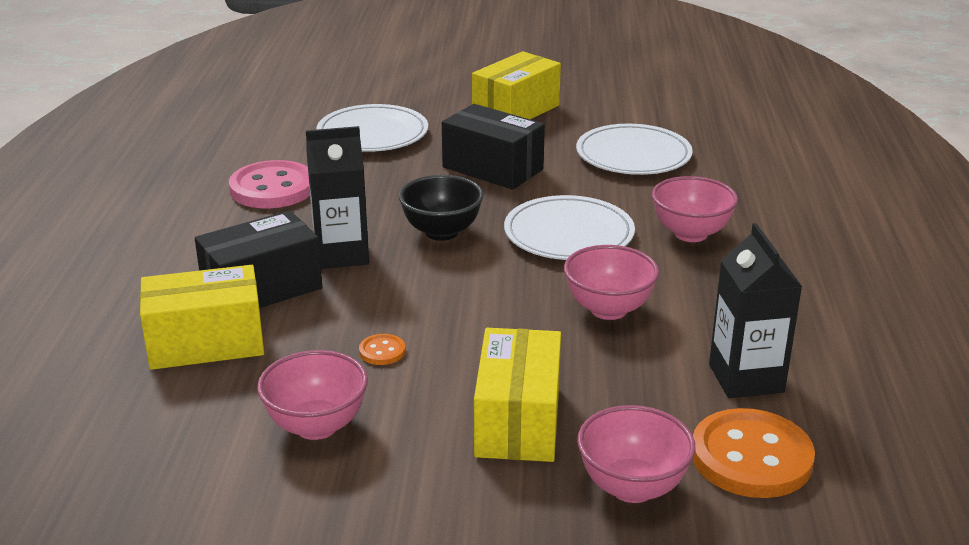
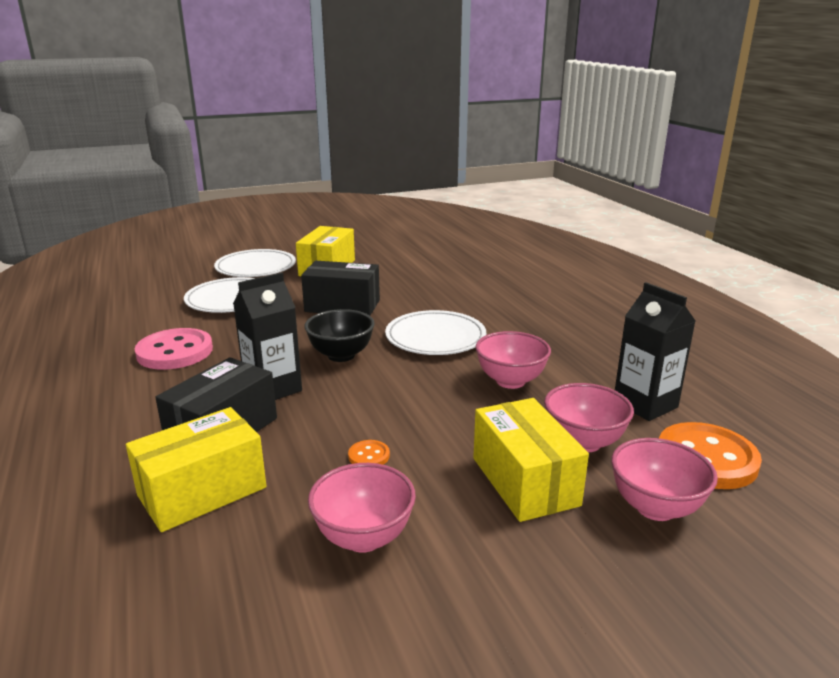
camera: 25 degrees left, 5 degrees down
(633, 155) = (432, 281): white plate -> white plate (256, 267)
(690, 234) = (515, 320): pink bowl -> pink bowl (583, 442)

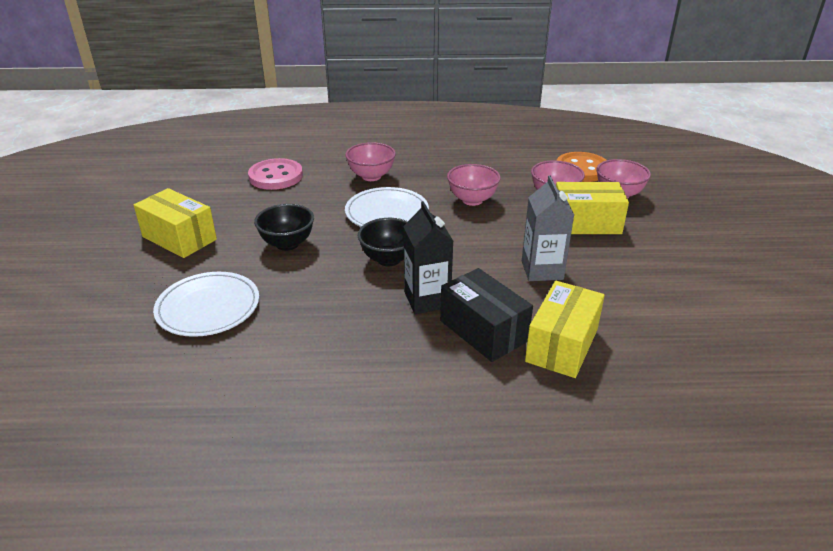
camera: 70 degrees left, 10 degrees up
(175, 352) = (315, 352): pink button -> pink button (276, 176)
(202, 491) = (562, 345): yellow box -> yellow box turned 45 degrees clockwise
(256, 267) = (124, 283): white plate -> none
(342, 306) = (287, 244): black box -> black bowl
(364, 537) = (625, 285): pink bowl -> pink bowl (371, 176)
(369, 456) = (542, 270): orange button -> grey carton
(645, 404) = (522, 167): black carton -> none

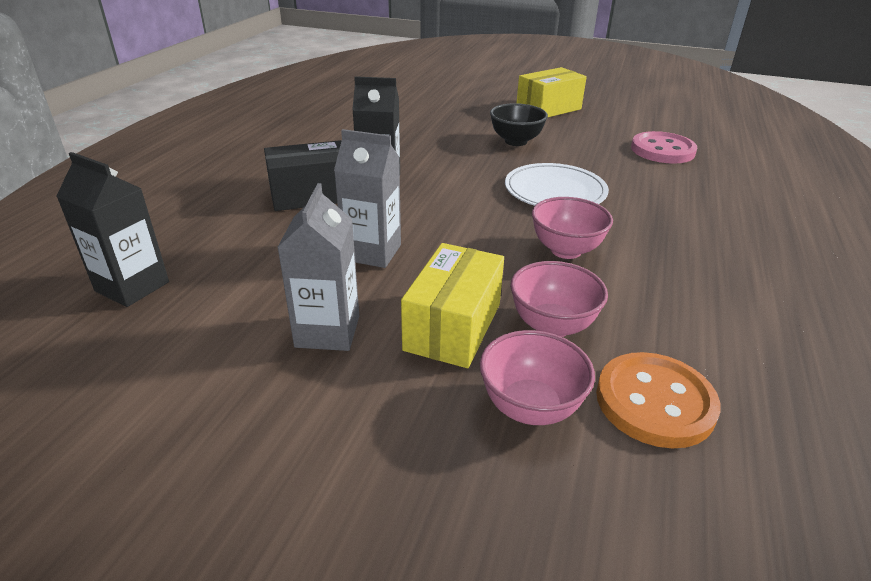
camera: 110 degrees right, 0 degrees up
(208, 307) = (441, 111): white plate -> none
(371, 176) = (654, 198): pink bowl -> none
(388, 259) = (459, 177): black bowl -> none
(562, 345) = (250, 225): yellow box -> none
(635, 262) = (327, 331): none -> grey carton
(692, 366) = (132, 286): none -> black carton

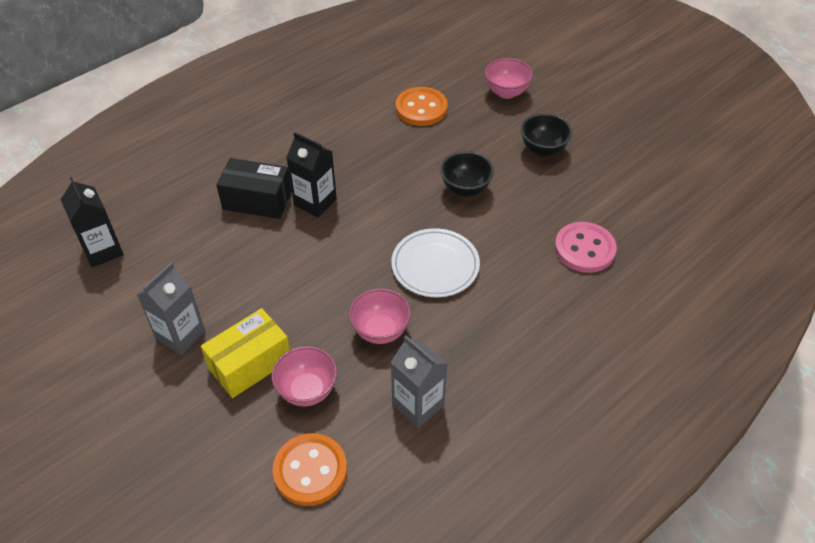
camera: 30 degrees right, 15 degrees up
(372, 252) = (253, 278): grey carton -> grey carton (418, 405)
(414, 108) = (421, 108): none -> orange button
(530, 407) = (241, 439): pink bowl -> pink bowl (506, 92)
(548, 109) = (543, 149): yellow box -> black bowl

